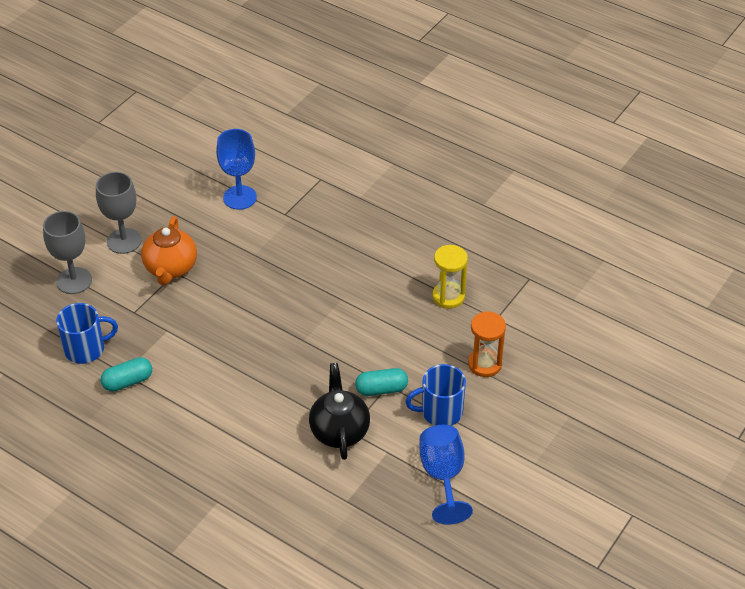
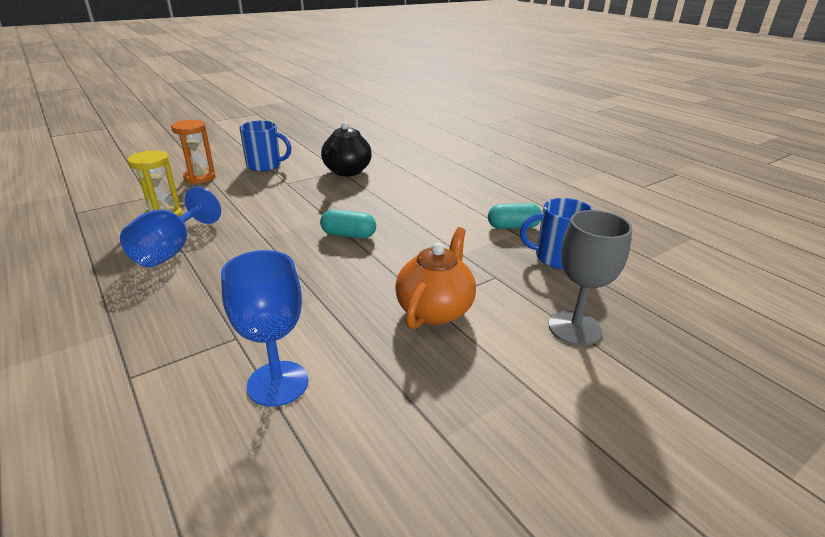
camera: 160 degrees left, 15 degrees down
(124, 241) = (493, 364): grey goblet -> none
(381, 389) = (294, 182): turquoise capsule -> turquoise capsule (348, 235)
(443, 476) = (298, 146): blue goblet -> blue goblet (171, 250)

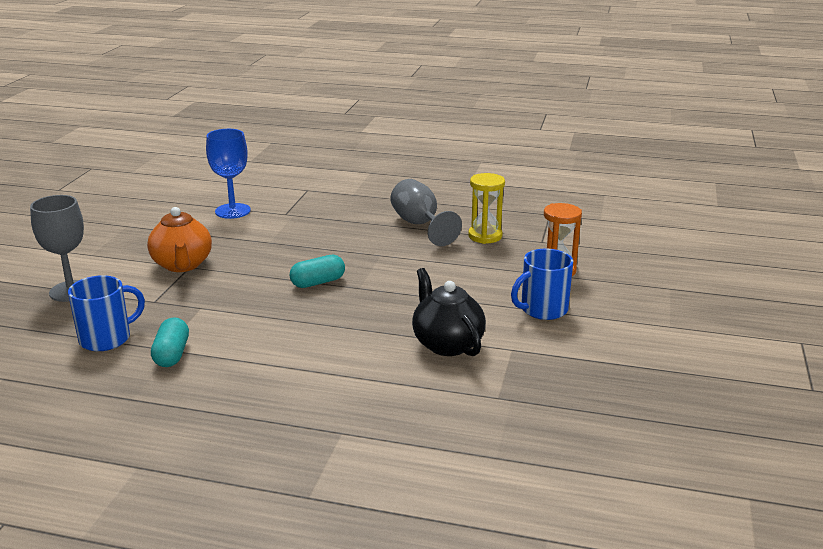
camera: 140 degrees right, 5 degrees down
(171, 250) = (420, 225): blue goblet -> grey goblet
(513, 227) = (172, 354): turquoise capsule -> turquoise capsule turned 45 degrees counterclockwise

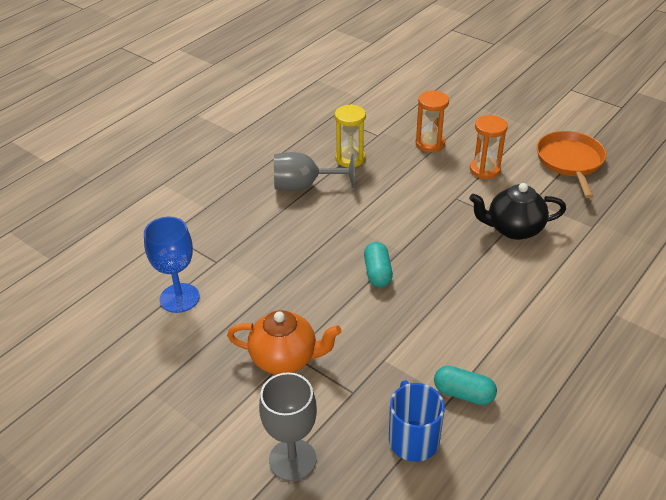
camera: 65 degrees left, 15 degrees up
(542, 309) = (484, 170): blue mug -> orange hourglass
(623, 363) = (570, 161): none -> orange pan

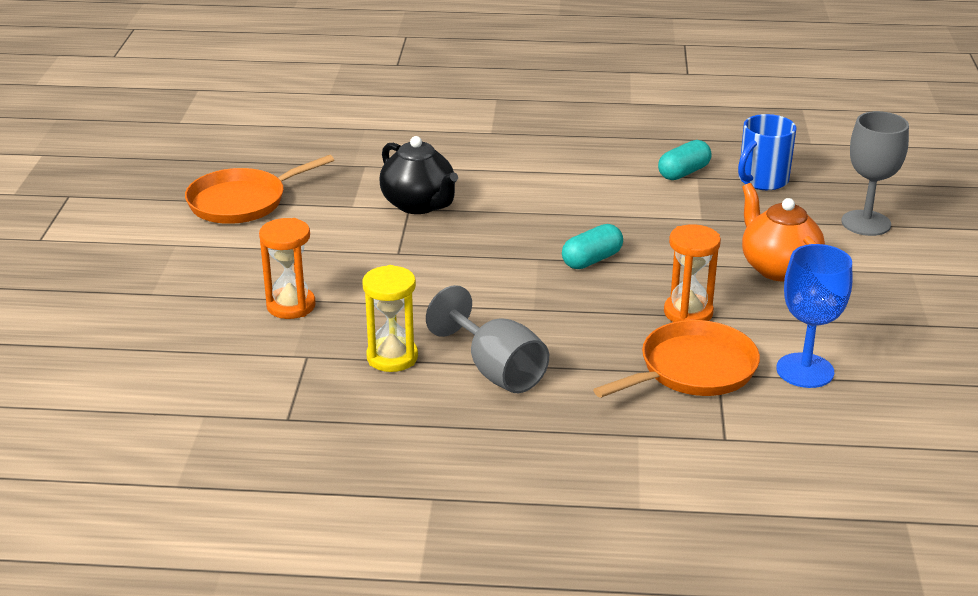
camera: 125 degrees left, 10 degrees down
(230, 254) = (693, 369): none -> orange pan
(463, 393) = (683, 173): turquoise capsule -> turquoise capsule turned 60 degrees clockwise
(484, 170) = (316, 250): orange hourglass -> orange hourglass (688, 313)

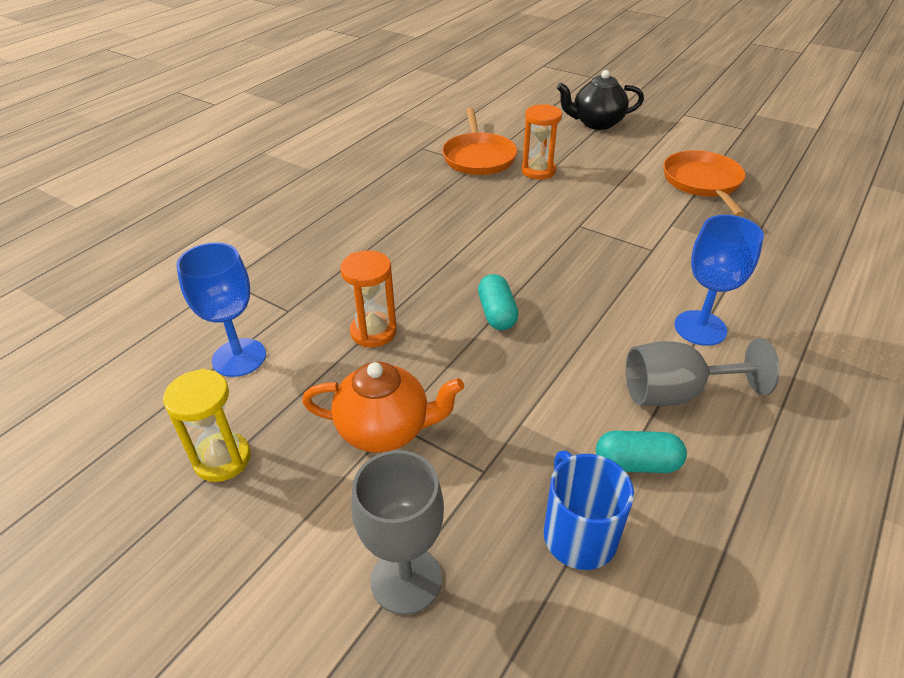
camera: 120 degrees right, 10 degrees up
(392, 357) = (447, 189): yellow hourglass -> yellow hourglass (222, 459)
(419, 205) = (655, 256): black teapot -> black teapot (596, 123)
(496, 370) = (395, 220): grey goblet -> grey goblet (676, 393)
(510, 171) = (700, 328): none -> blue goblet
(683, 173) = (637, 463): turquoise capsule -> turquoise capsule turned 75 degrees counterclockwise
(693, 369) = (306, 300): orange pan -> orange pan (478, 157)

